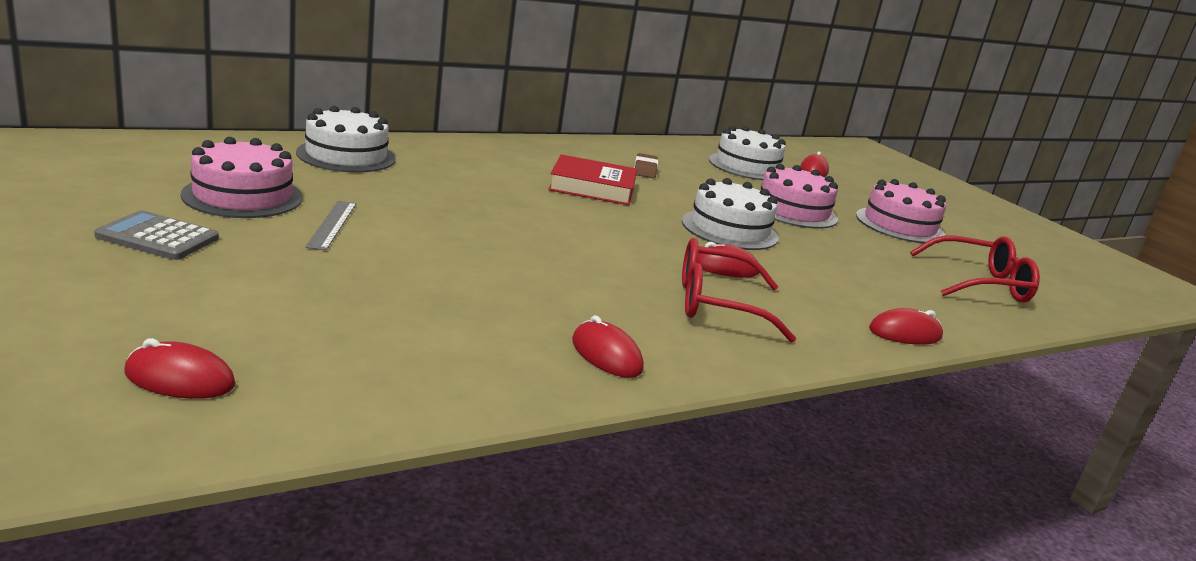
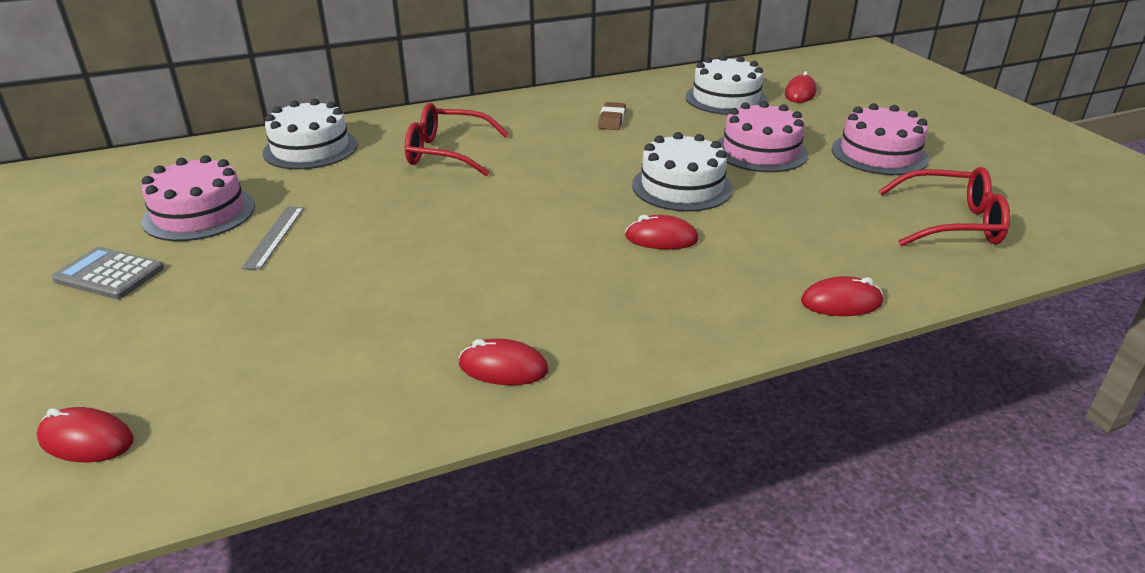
camera: 10 degrees right, 10 degrees up
(592, 187) = (549, 152): red book -> none
(606, 355) = (503, 368): red mouse -> red mouse turned 45 degrees counterclockwise
(716, 304) = (638, 288): red glasses -> red glasses (446, 153)

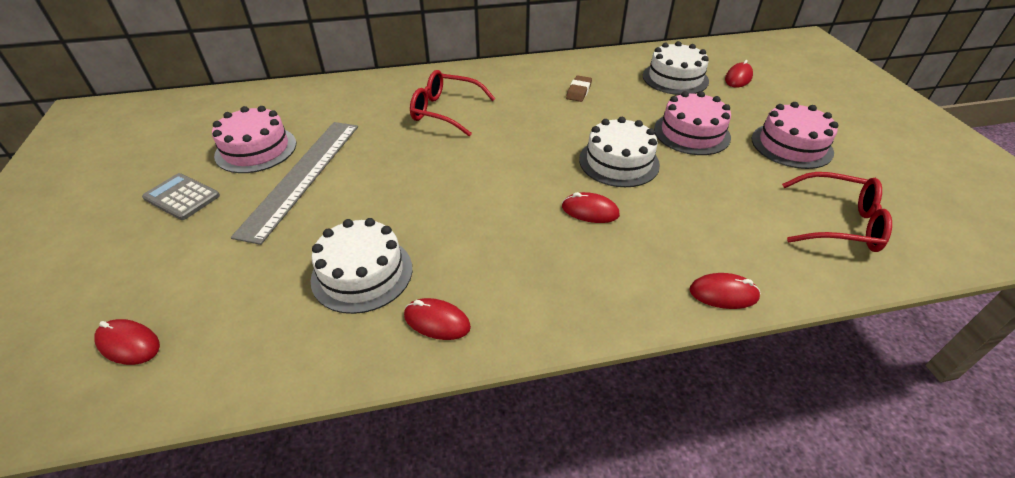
camera: 10 degrees right, 10 degrees up
(274, 236) = (302, 176): grey ruler -> grey ruler, size x2.18
(310, 148) = (348, 98): white cake -> white cake (362, 273)

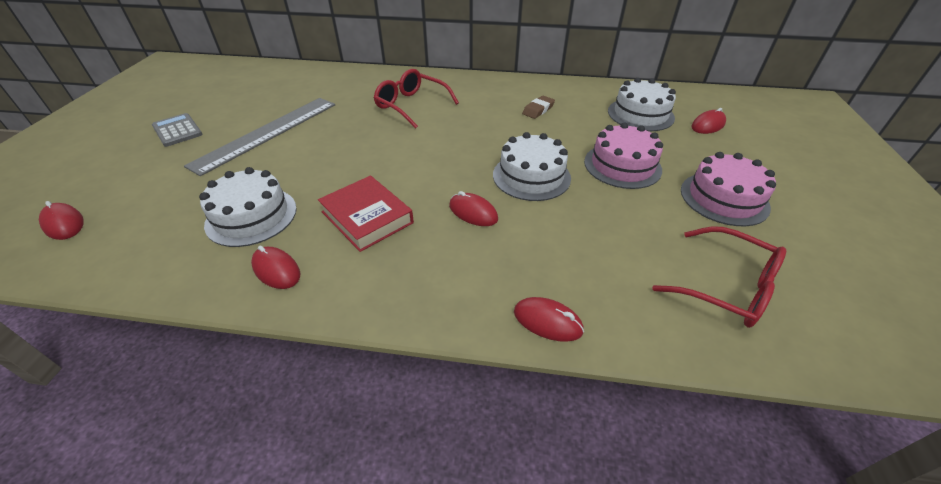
camera: 20 degrees right, 0 degrees up
(256, 149) = (251, 107): pink cake -> none
(489, 242) = (367, 217): none -> red book

